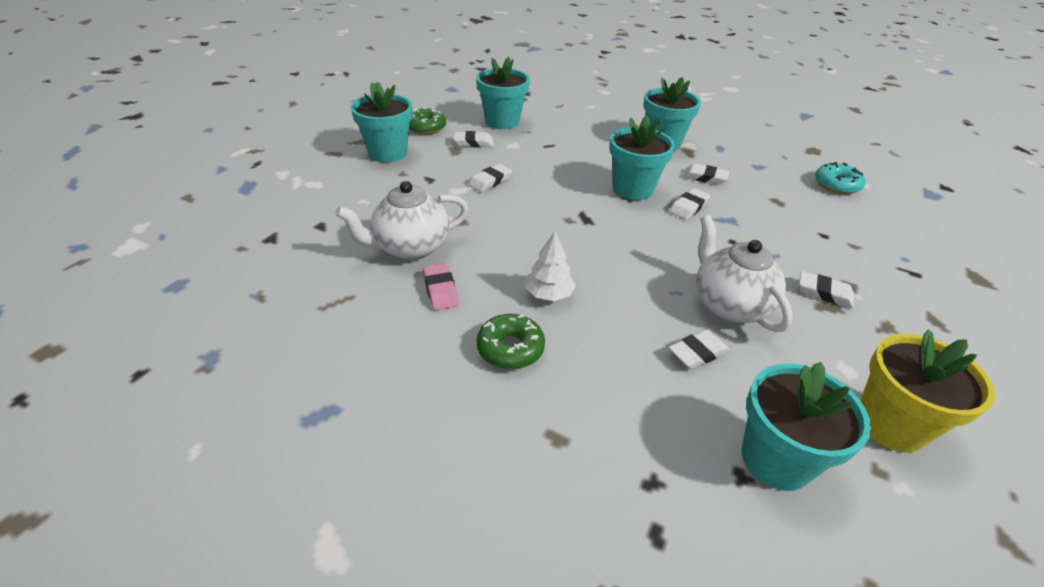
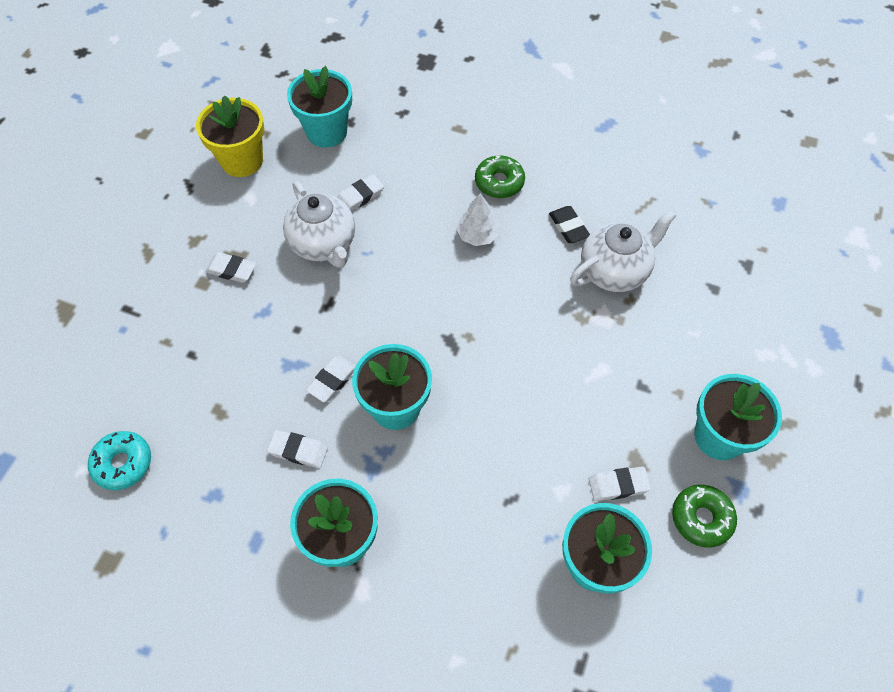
camera: 175 degrees right, 20 degrees up
(440, 290) = (568, 227): pink eraser -> black eraser
(490, 181) = (569, 394): white eraser -> none

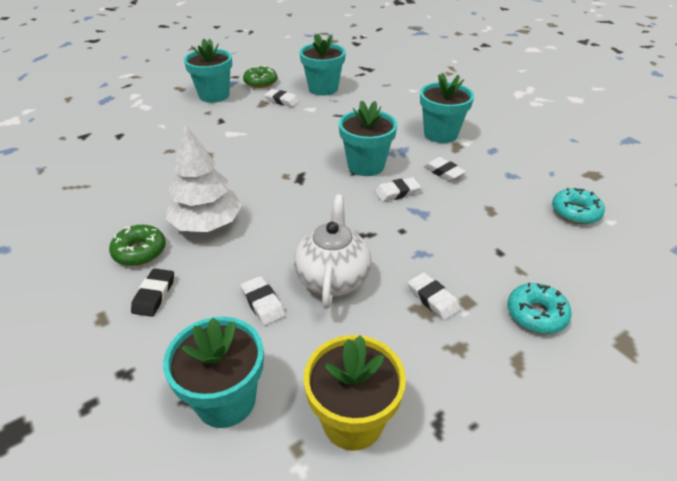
camera: 145 degrees left, 20 degrees down
(141, 301) = (536, 314): none -> turquoise donut
(360, 196) = (263, 303): white eraser -> white eraser turned 60 degrees clockwise
(477, 235) = (207, 224): white tree -> white tree, size x1.77
(568, 227) = (142, 198): black eraser -> black eraser (154, 295)
(614, 271) = (155, 165): white teapot -> none

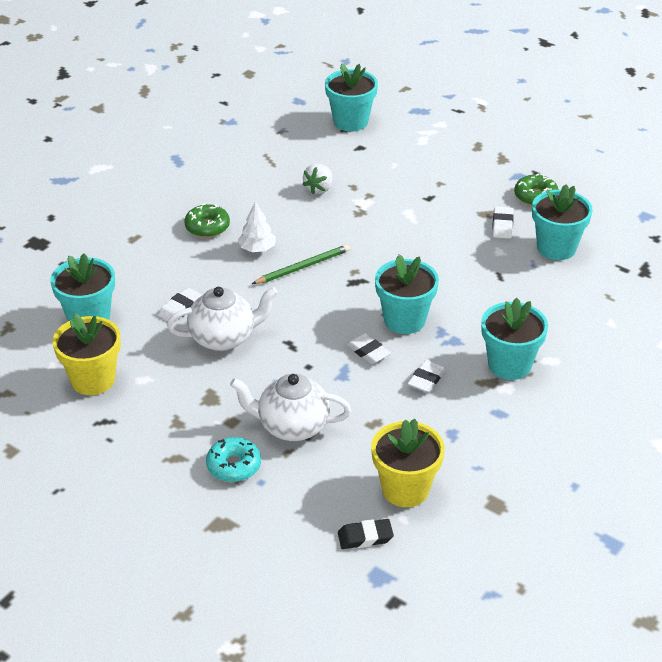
camera: 70 degrees right, 0 degrees up
(153, 168) = (319, 189): none -> white strawberry
(154, 295) = (165, 252): black eraser -> black eraser (365, 537)
(207, 224) = (257, 249): white tree -> white tree, size x0.57
(214, 95) = (479, 174): turquoise flower pot -> turquoise flower pot (350, 121)
(258, 202) = (303, 267): none -> green pencil
(433, 299) = (225, 400): white eraser -> none
(484, 260) = (292, 426): none -> white teapot
(575, 212) = (405, 489): turquoise donut -> yellow flower pot

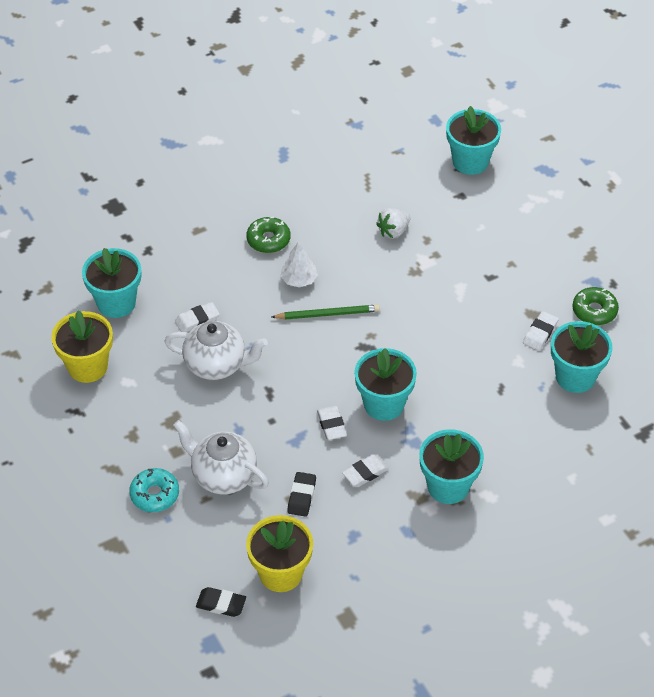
camera: 25 degrees right, 10 degrees up
(380, 418) = (302, 496): none -> black eraser

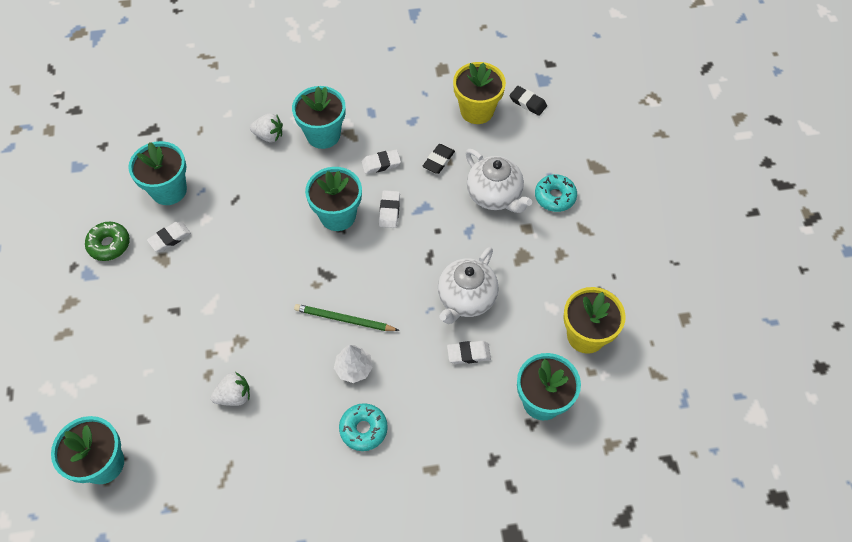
camera: 160 degrees left, 10 degrees up
(217, 365) = (466, 299): white teapot -> white teapot turned 90 degrees counterclockwise
(268, 240) = (363, 429): green donut -> turquoise donut
(508, 466) = (269, 136): none -> white strawberry

